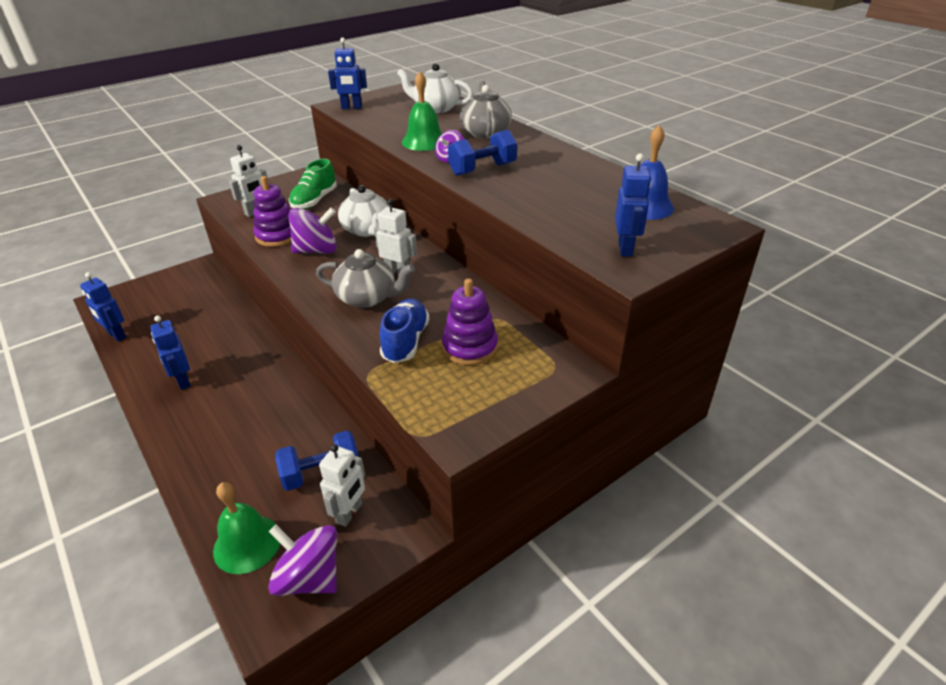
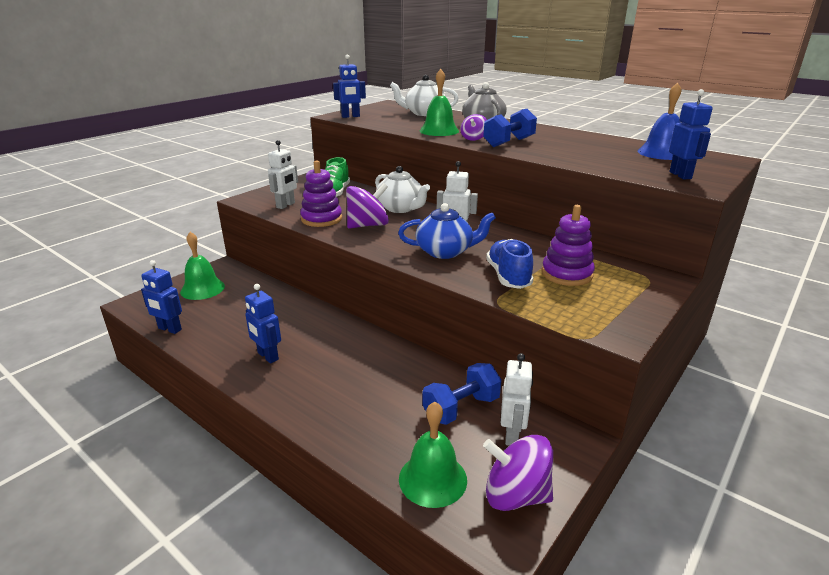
camera: 15 degrees left, 10 degrees down
(169, 292) = (202, 289): none -> green bell
(368, 297) = (445, 251): grey teapot -> blue teapot

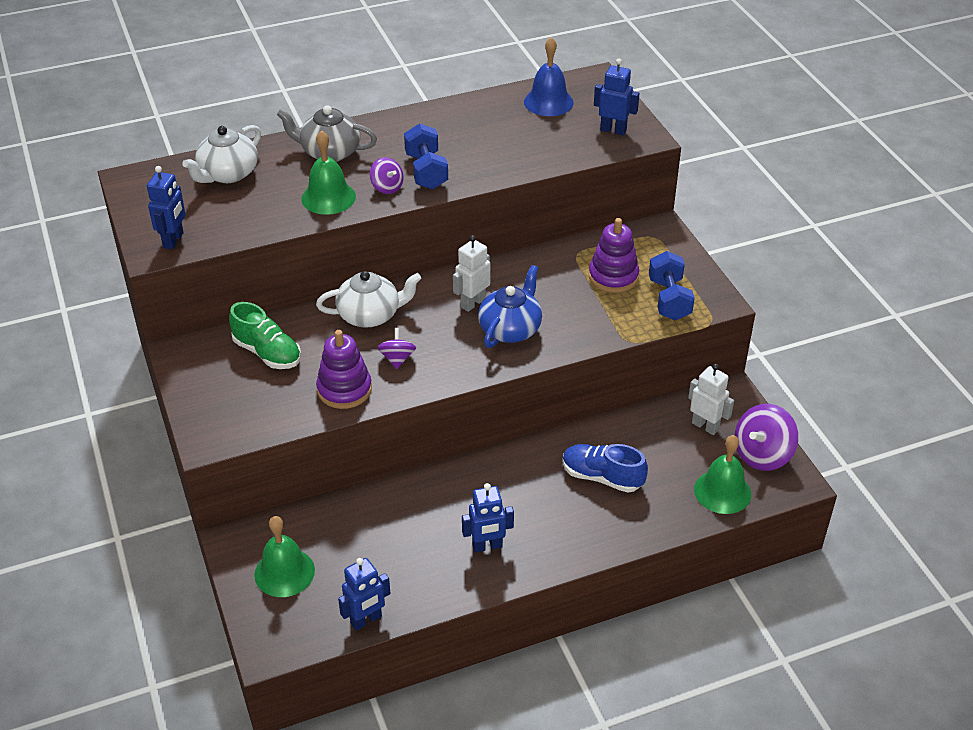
camera: 60 degrees left, 15 degrees up
(286, 205) = (268, 408): white robot -> none
(368, 225) = (397, 359): purple spinning top -> purple spinning top, size x0.57
(461, 408) = (656, 440): blue dumbbell -> blue dumbbell (669, 299)
(508, 276) = (591, 313): blue shoe -> blue shoe (602, 477)

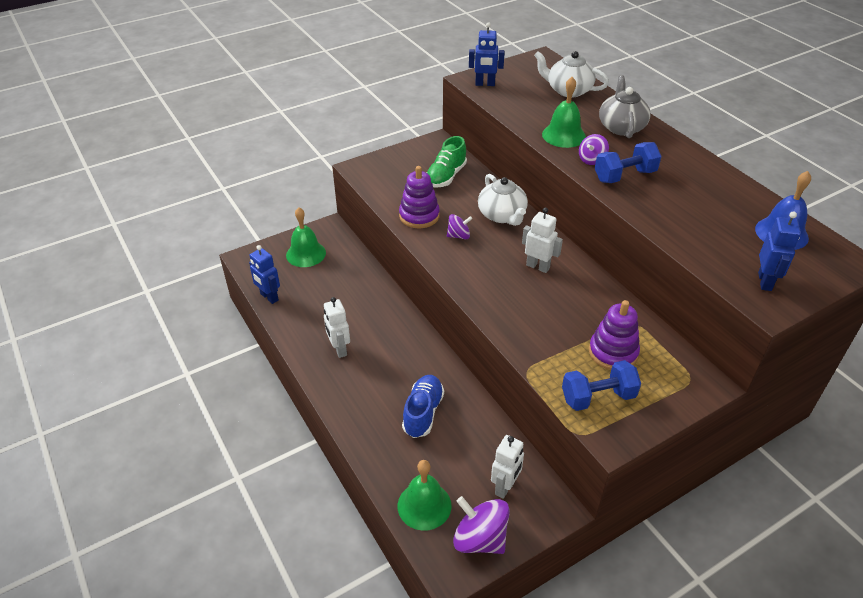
camera: 80 degrees right, 0 degrees up
(487, 546) = (339, 349): blue robot -> white robot
(510, 329) = (514, 292): blue teapot -> none

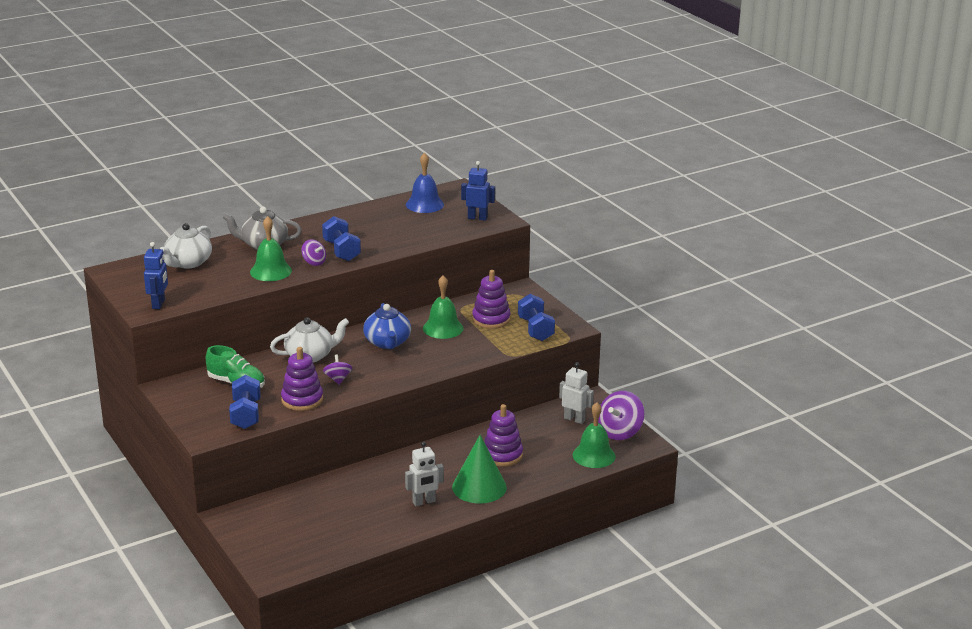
camera: 90 degrees left, 15 degrees down
(269, 297) = (342, 551): blue robot -> none
(306, 254) = (272, 531): green bell -> green bell (443, 328)
(362, 392) = (479, 487): none -> green cone
(393, 186) = (246, 415): none -> blue dumbbell
(423, 412) = (502, 455): blue shoe -> purple stacking toy
(538, 266) = (387, 343): white robot -> blue teapot

